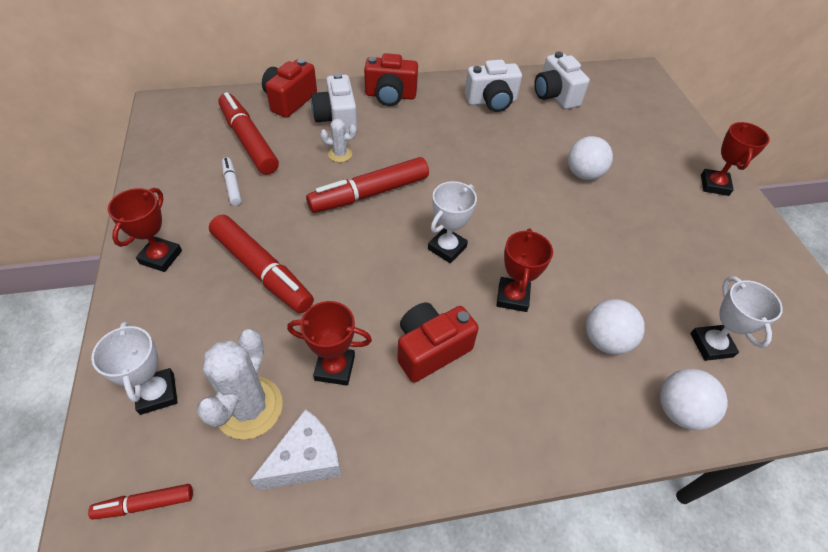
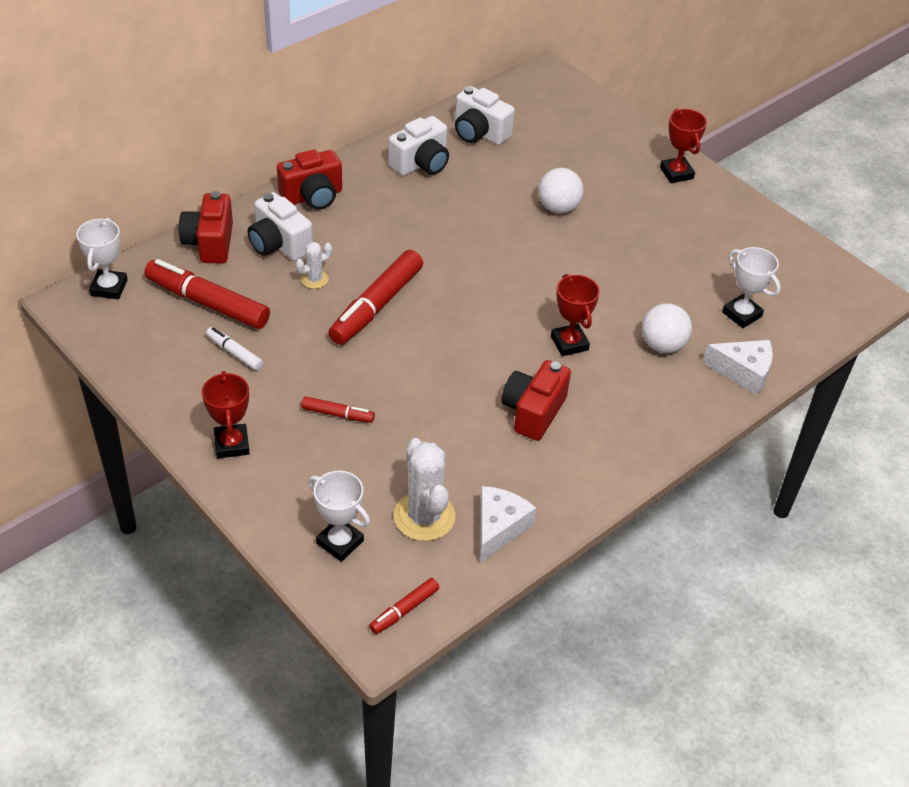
camera: 30 degrees left, 5 degrees down
(262, 270) = (338, 414): red marker -> red marker, size x0.50
(335, 368) = (468, 459): red trophy -> none
(447, 248) = (485, 326): white trophy -> white trophy (109, 288)
(679, 410) = (743, 372): white ball -> white cheese

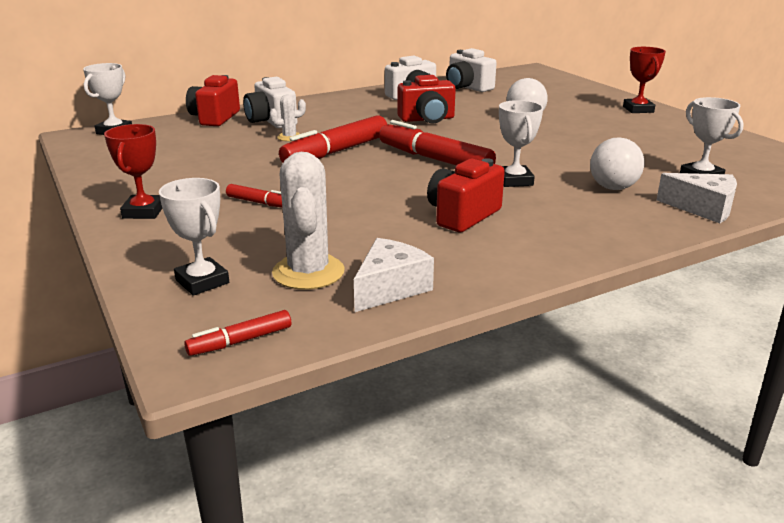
camera: 15 degrees right, 20 degrees down
(207, 303) = (188, 142): red marker -> red marker (434, 159)
(234, 353) = (190, 166): white marker -> none
(312, 196) = (314, 104): red camera -> red camera (427, 119)
(569, 343) = (514, 180): red trophy -> white trophy

